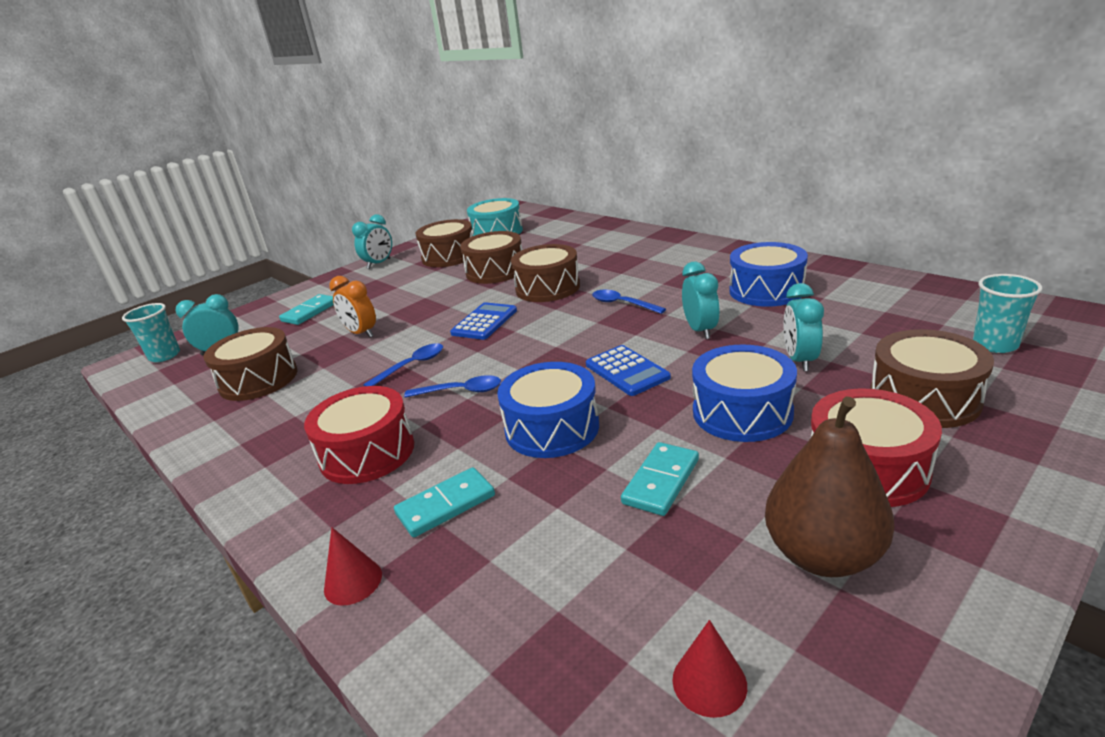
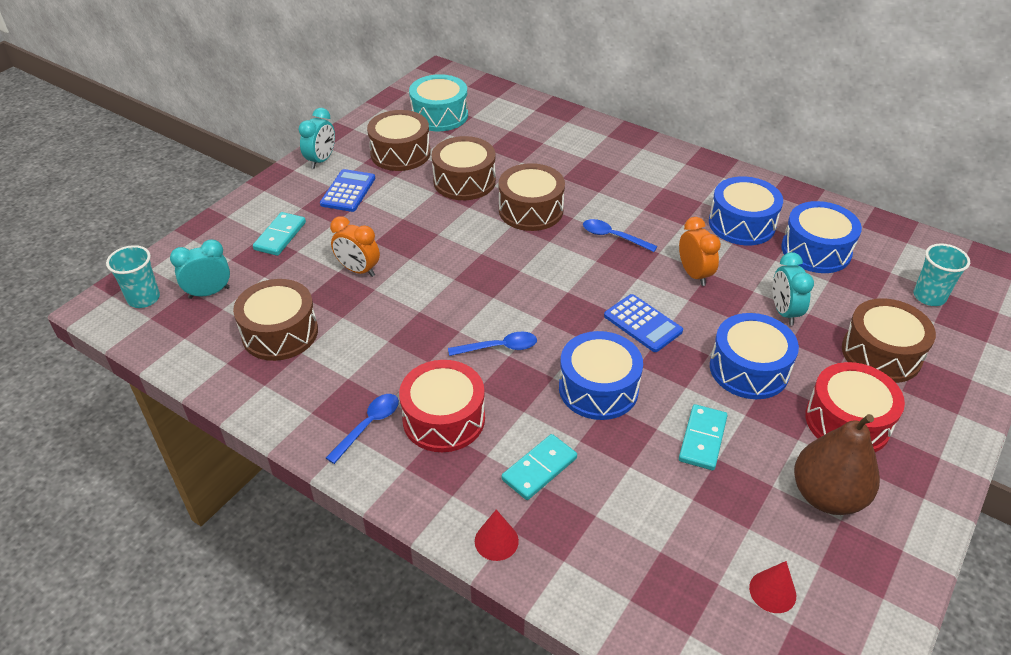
camera: 15 degrees left, 15 degrees up
(411, 366) = (435, 316): blue spoon -> blue spoon (368, 425)
(484, 322) = (484, 257): blue calculator -> blue calculator (348, 191)
(700, 330) = (694, 274): turquoise clock -> orange clock
(850, 308) = (816, 250): none -> blue drum

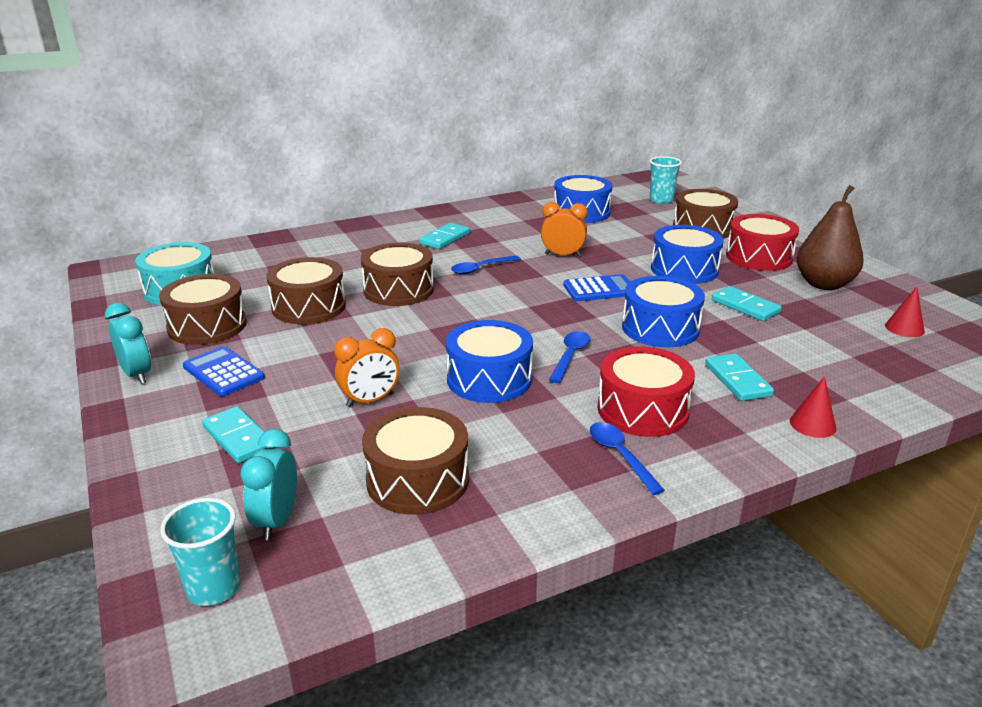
camera: 60 degrees left, 15 degrees down
(653, 192) = (444, 238): none -> turquoise domino
(741, 224) = (524, 223): blue drum -> blue drum (489, 379)
(784, 312) = (635, 241): turquoise clock -> none

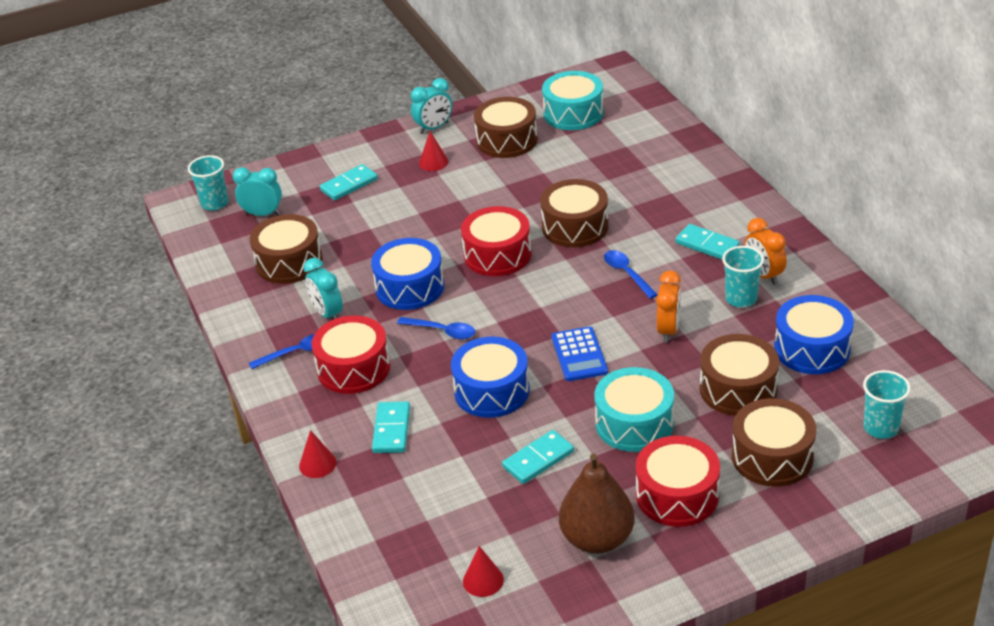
camera: 95 degrees right, 10 degrees up
(223, 372) = (433, 162): blue calculator -> red cone
(309, 307) = (540, 182): brown drum -> brown drum (738, 389)
(370, 400) = (386, 232): orange clock -> orange clock (763, 275)
(437, 328) = (497, 255): none -> red drum
(521, 230) = (741, 299): none -> turquoise cup
(539, 436) = (327, 314): none -> turquoise clock
(684, 269) = (634, 423): blue drum -> turquoise drum
(737, 380) = (391, 430): turquoise domino -> turquoise domino turned 75 degrees counterclockwise

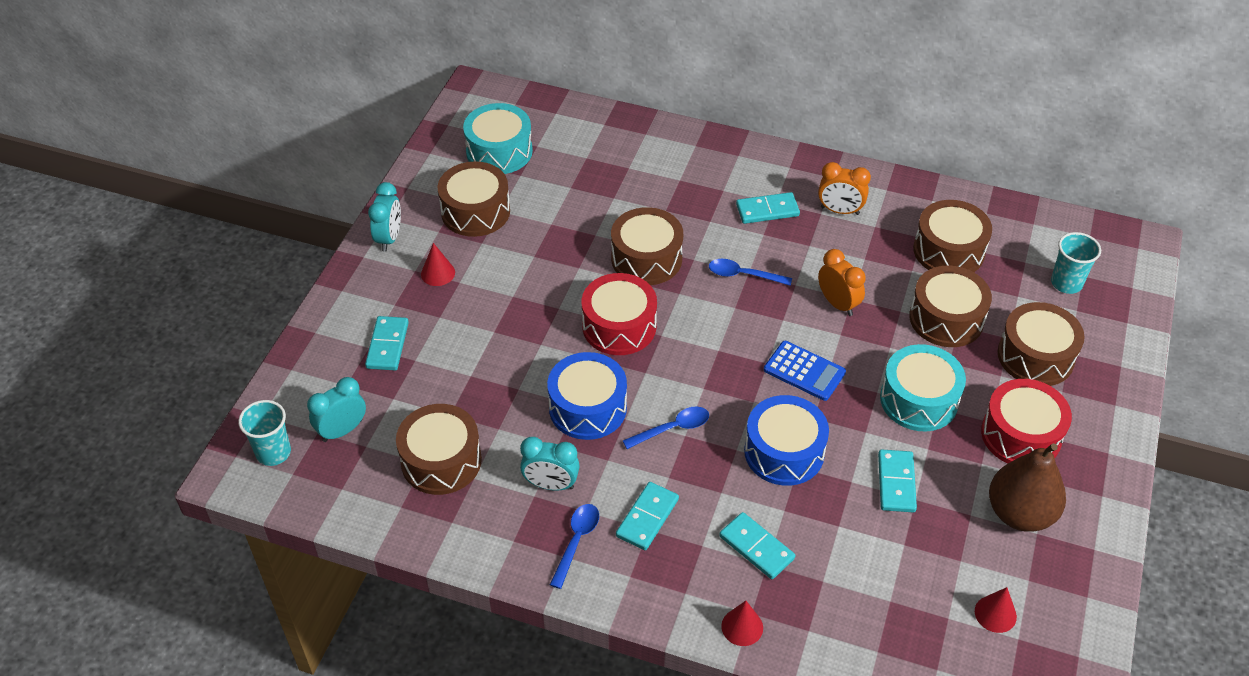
camera: 50 degrees left, 10 degrees up
(353, 368) = (647, 518): red drum -> turquoise domino
(741, 299) = (851, 241): turquoise cup -> none
(812, 349) = (948, 251): blue drum -> brown drum

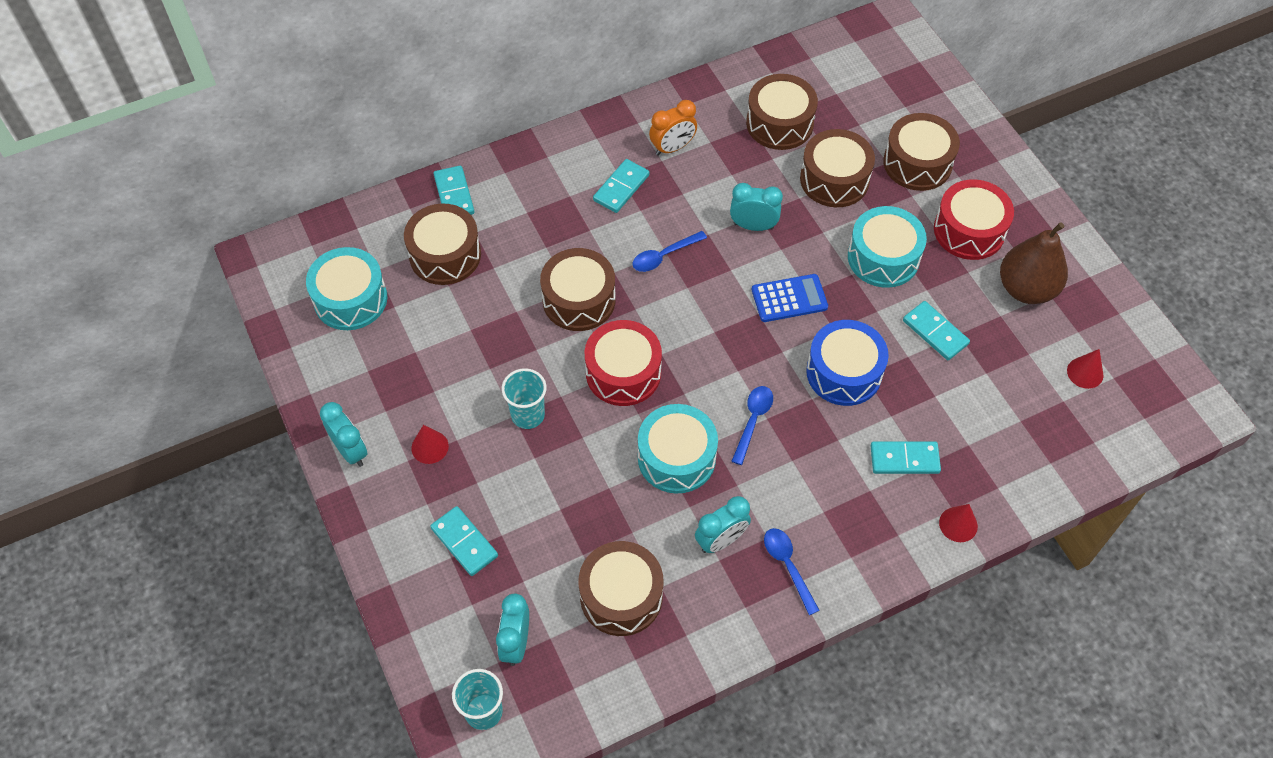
camera: 45 degrees left, 10 degrees up
(475, 211) = (395, 368): brown drum -> brown drum (445, 255)
(587, 408) = (676, 457): blue drum -> turquoise drum
(647, 518) = (813, 504): turquoise domino -> turquoise domino (454, 194)
(838, 304) = (753, 226): orange clock -> turquoise clock
(1066, 283) = (878, 90): turquoise cup -> turquoise cup (528, 415)

